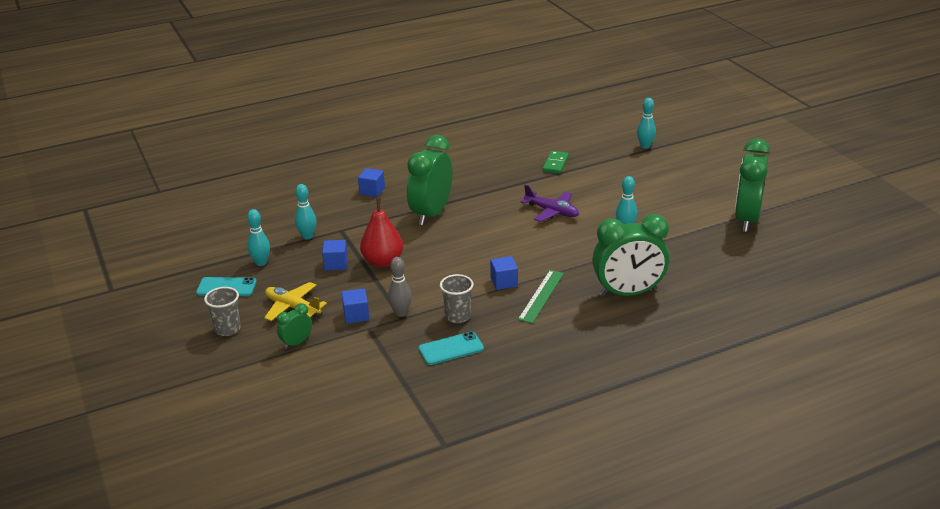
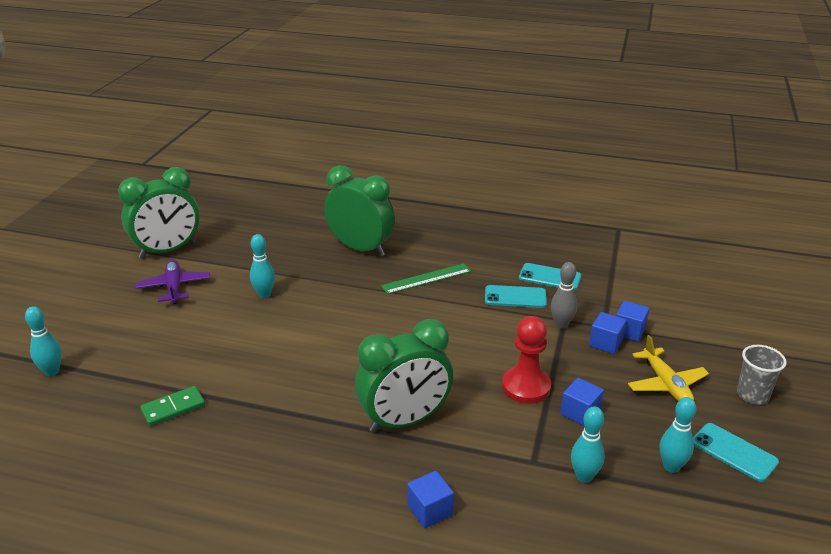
camera: 140 degrees left, 0 degrees up
(296, 343) = (684, 345): green clock -> none
(383, 262) = (526, 387): red pear -> red pawn
(457, 316) = (515, 297): grey cup -> turquoise phone
(504, 282) = (439, 304): blue cube -> blue cube (629, 331)
(552, 211) = (288, 348): purple plane -> purple plane (174, 287)

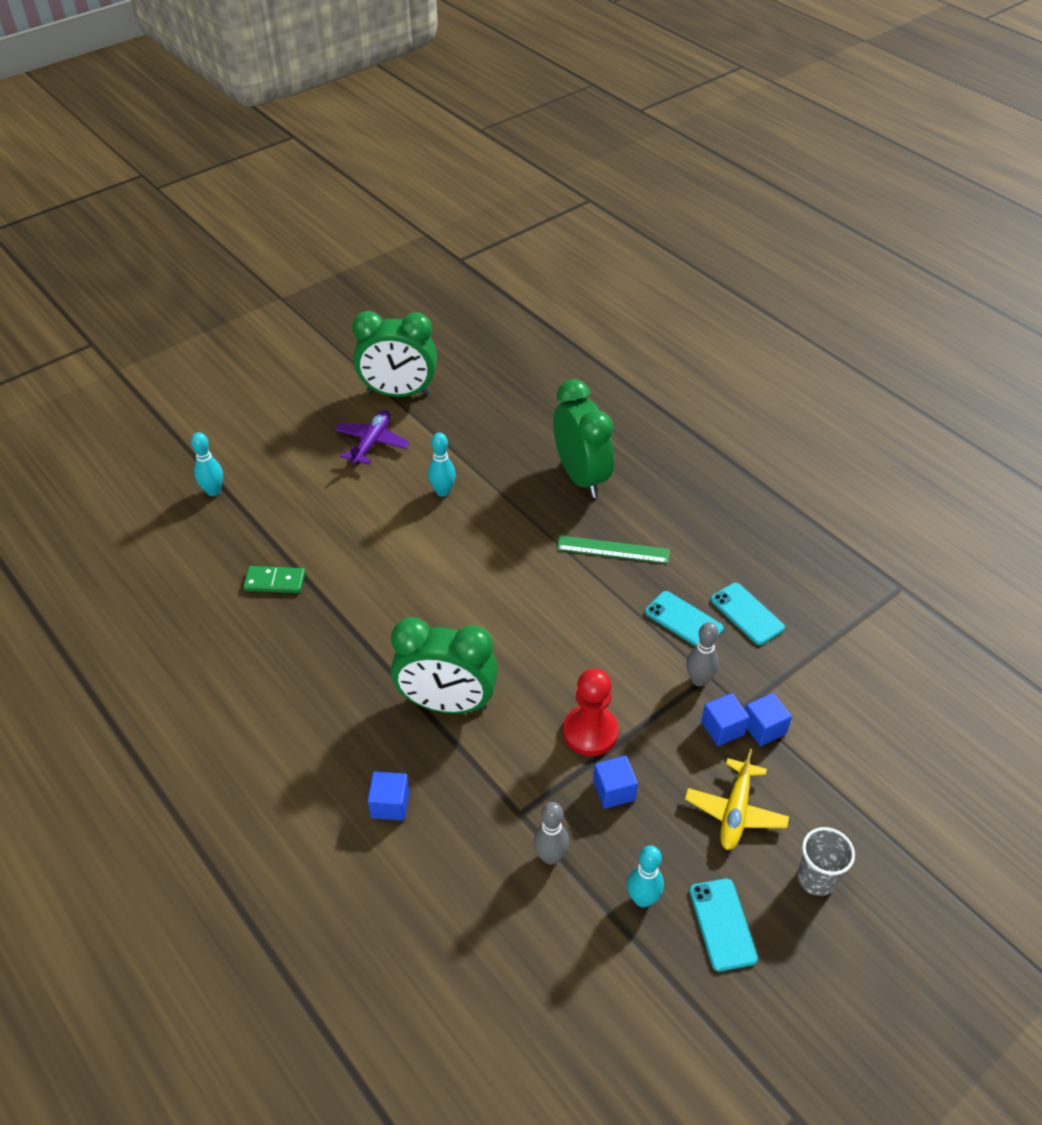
camera: 35 degrees right, 15 degrees up
(584, 476) = (550, 856): turquoise bowling pin -> grey bowling pin

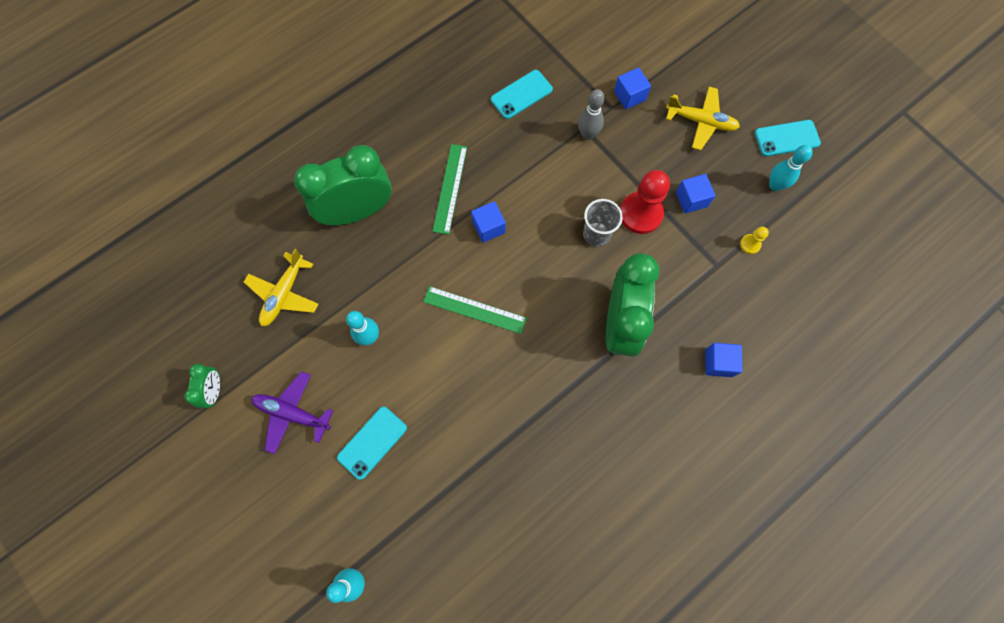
camera: 90 degrees left, 25 degrees up
(275, 581) = (484, 492): green domino -> none
(399, 393) = (214, 390): green clock -> green clock, size x0.46
(468, 572) = (474, 310): none -> green ruler
(490, 430) = (284, 294): none -> yellow plane
(550, 856) = (750, 244): grey bowling pin -> yellow pawn
(683, 620) = (529, 140): turquoise phone -> turquoise phone (372, 442)
(722, 728) = (631, 122): blue cube -> blue cube (488, 227)
(816, 878) = (747, 80): grey cup -> grey cup (596, 234)

